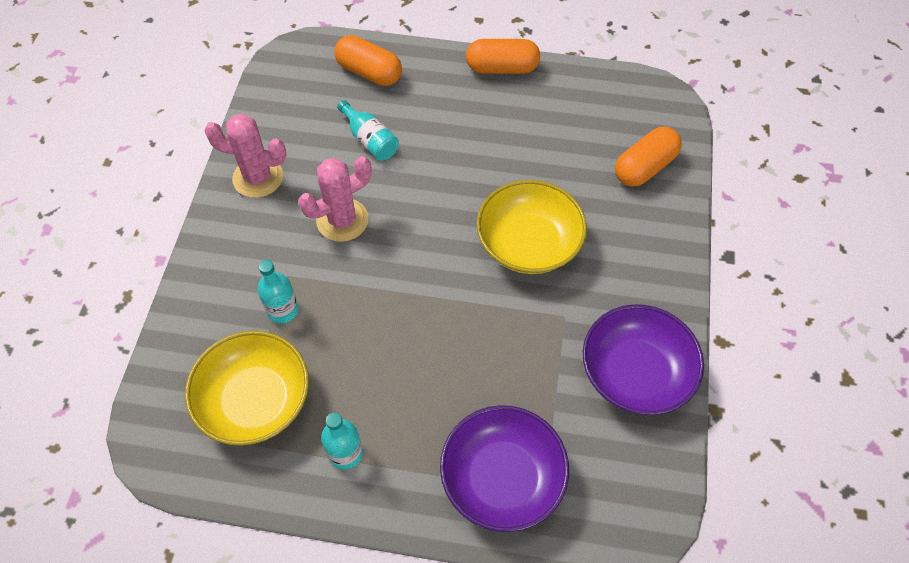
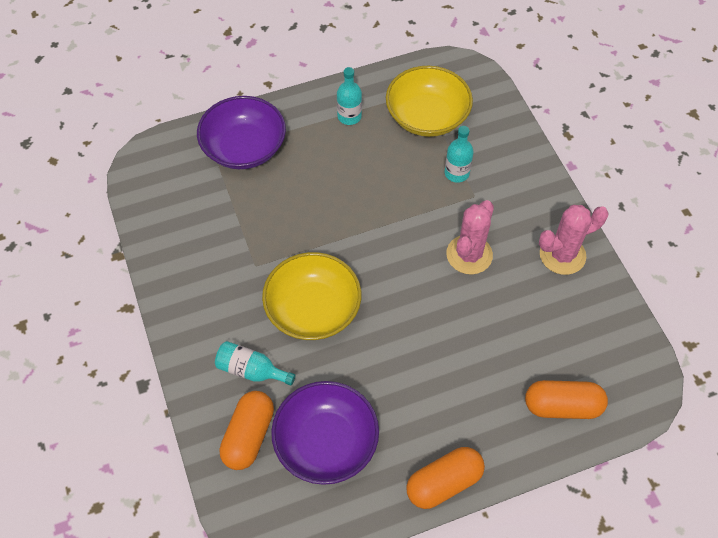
camera: 150 degrees right, 0 degrees up
(370, 140) = (504, 335): turquoise bottle -> turquoise bottle (251, 370)
(635, 373) = (184, 250): purple bowl -> purple bowl (326, 442)

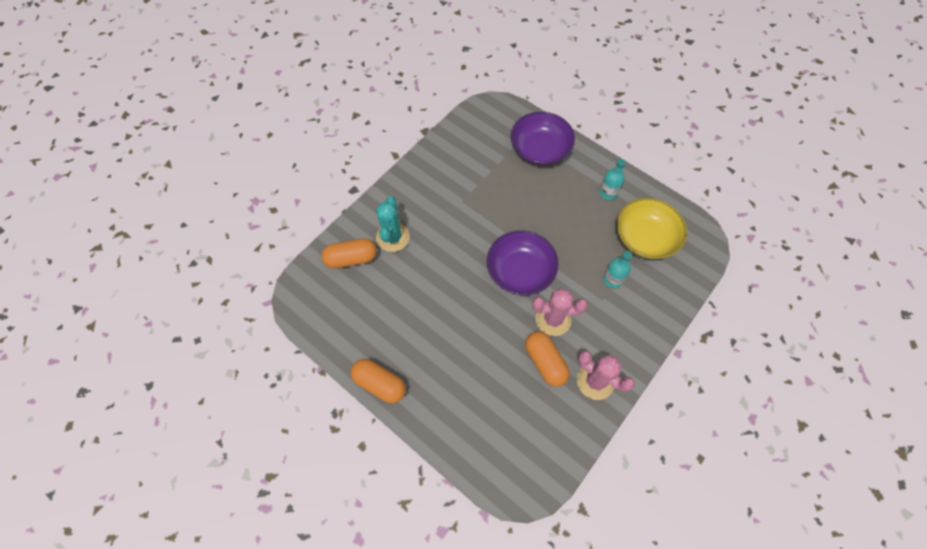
camera: 60 degrees right, 5 degrees up
(251, 370) = (393, 237): turquoise bottle -> turquoise cactus
(313, 309) = (453, 248): yellow bowl -> none
(326, 442) = (370, 302): purple bowl -> purple bowl (520, 271)
(562, 406) = (475, 435): orange capsule -> orange capsule (545, 362)

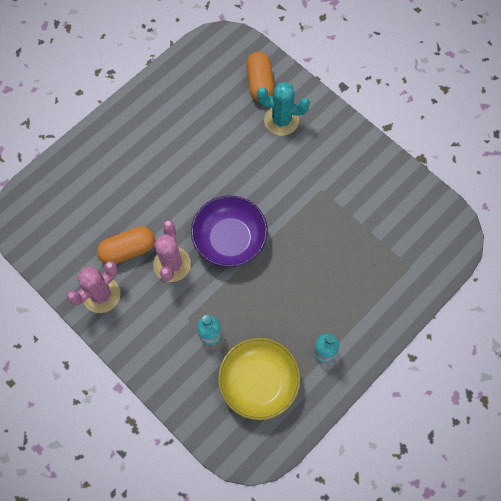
camera: 95 degrees right, 5 degrees up
(380, 383) = (130, 106): orange capsule -> none
(540, 149) = (390, 281): purple bowl -> none

